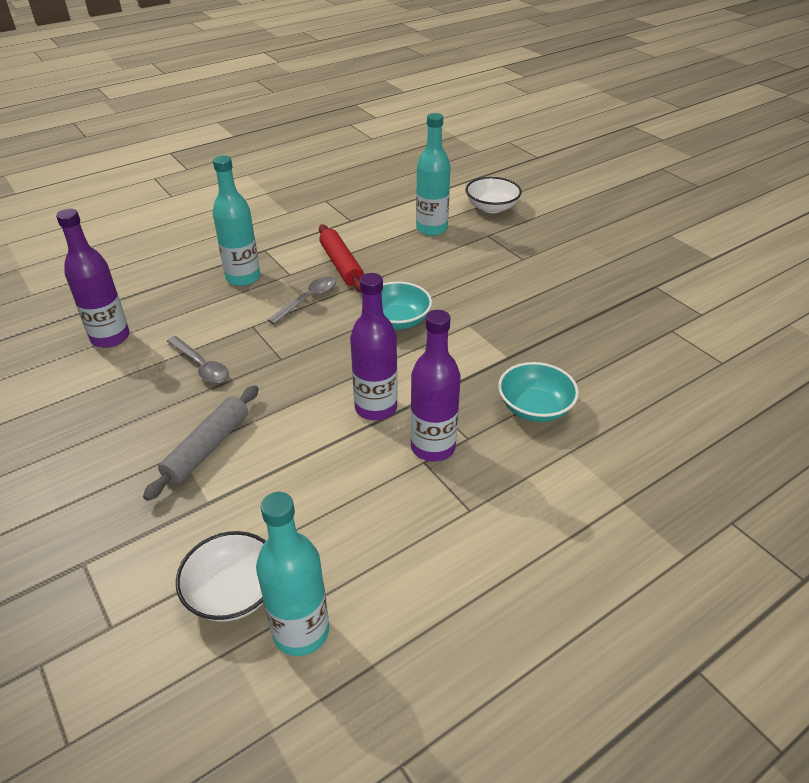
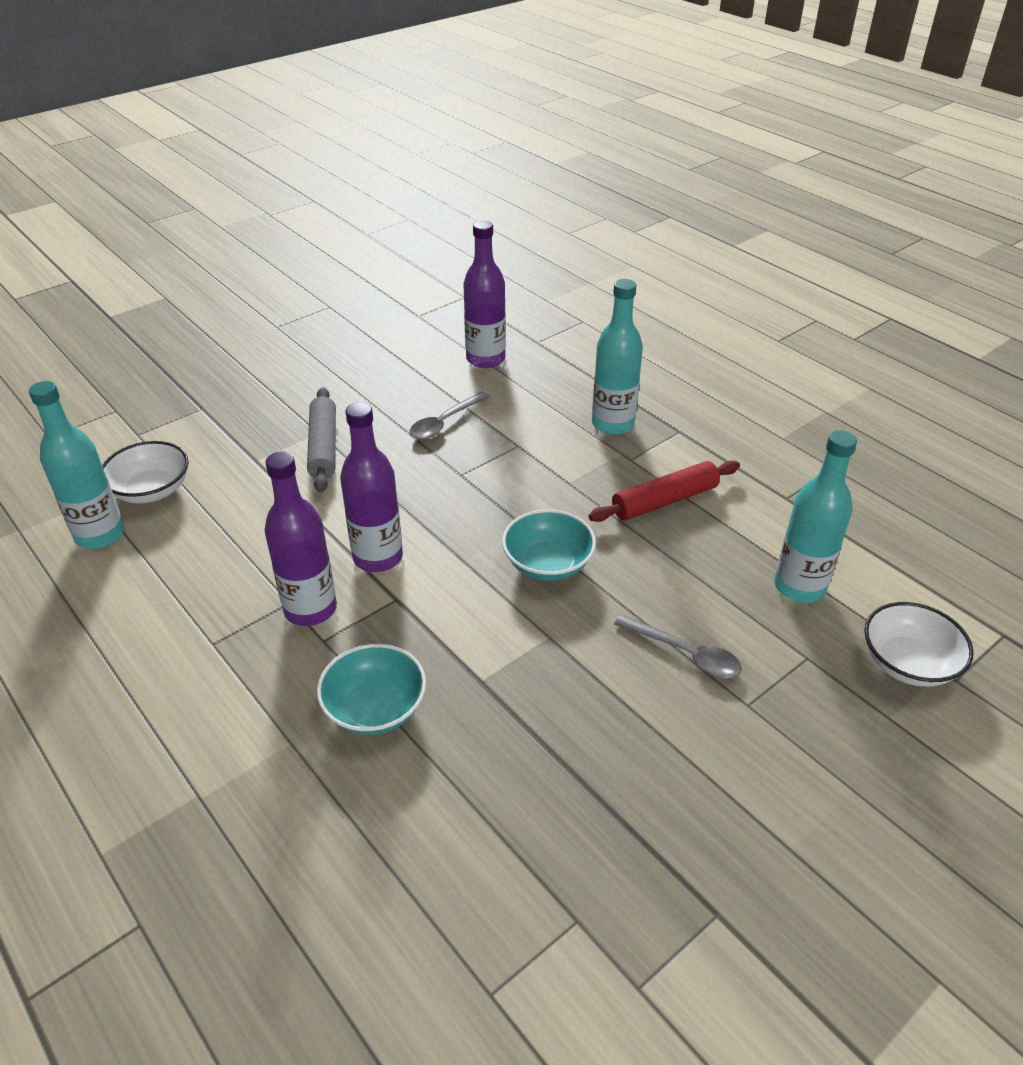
camera: 85 degrees right, 0 degrees up
(207, 448) = (324, 447): grey rolling pin -> grey rolling pin turned 60 degrees clockwise
(308, 300) = (578, 481): grey spoon -> grey spoon (685, 654)

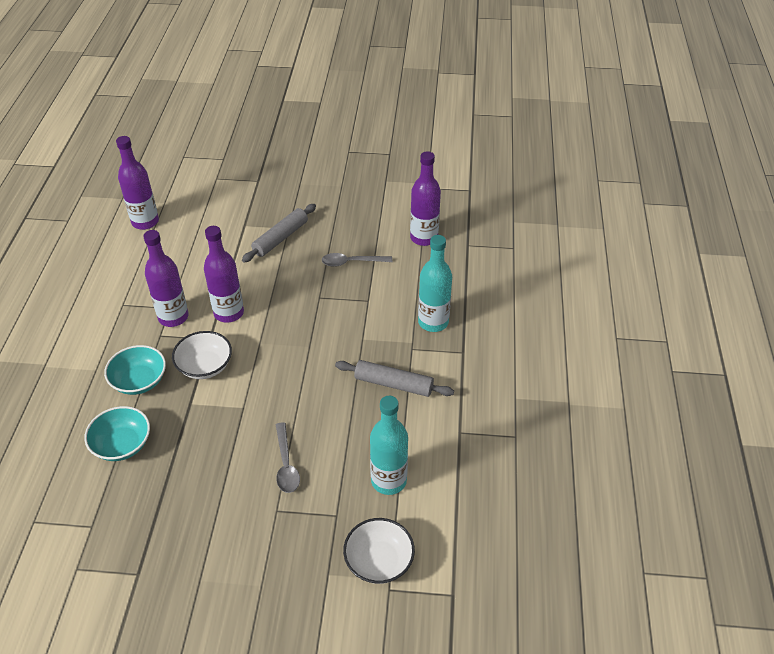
camera: 45 degrees right, 5 degrees up
(100, 535) = (145, 222): turquoise bottle -> purple bottle
(151, 490) = (187, 212): white bowl -> white bowl (205, 366)
(548, 564) = (292, 373): turquoise bowl -> turquoise bowl (122, 444)
(664, 500) = (394, 384): red rolling pin -> grey rolling pin

